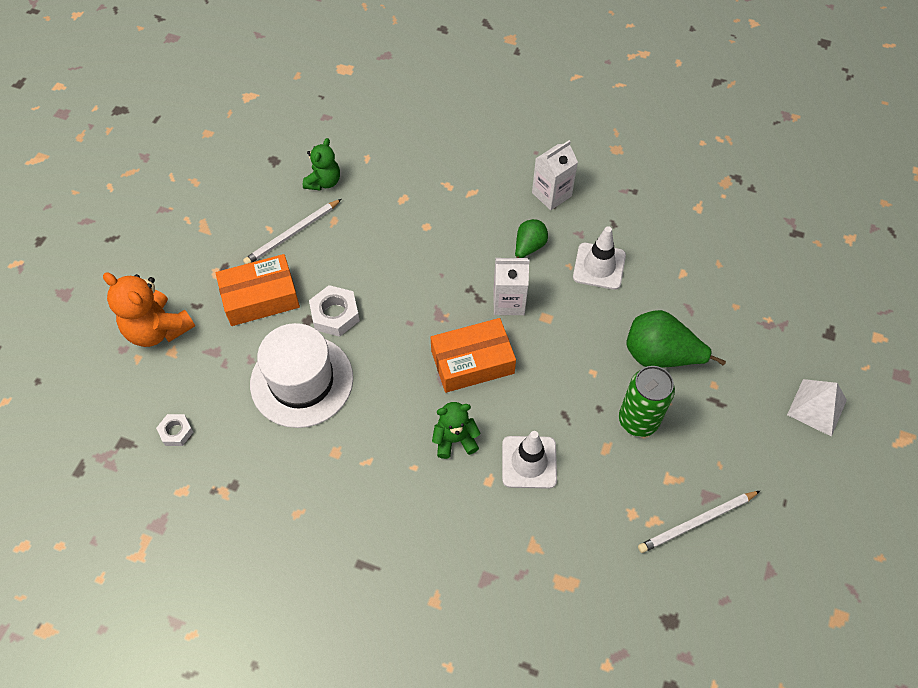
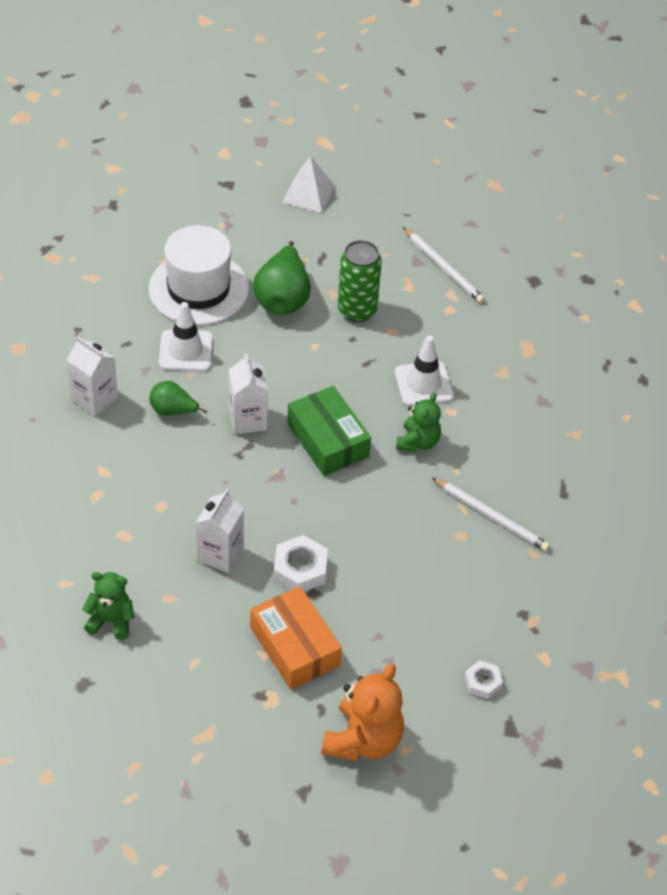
camera: 105 degrees left, 10 degrees down
(292, 234) = (197, 636): white pencil -> white pencil (491, 516)
(302, 381) = (390, 582): white hat -> white hat (198, 289)
(367, 260) = (220, 554): none -> white carton
(455, 439) = (418, 442): green teddy bear -> green teddy bear turned 135 degrees counterclockwise
(472, 362) = (328, 440): orange box -> green box

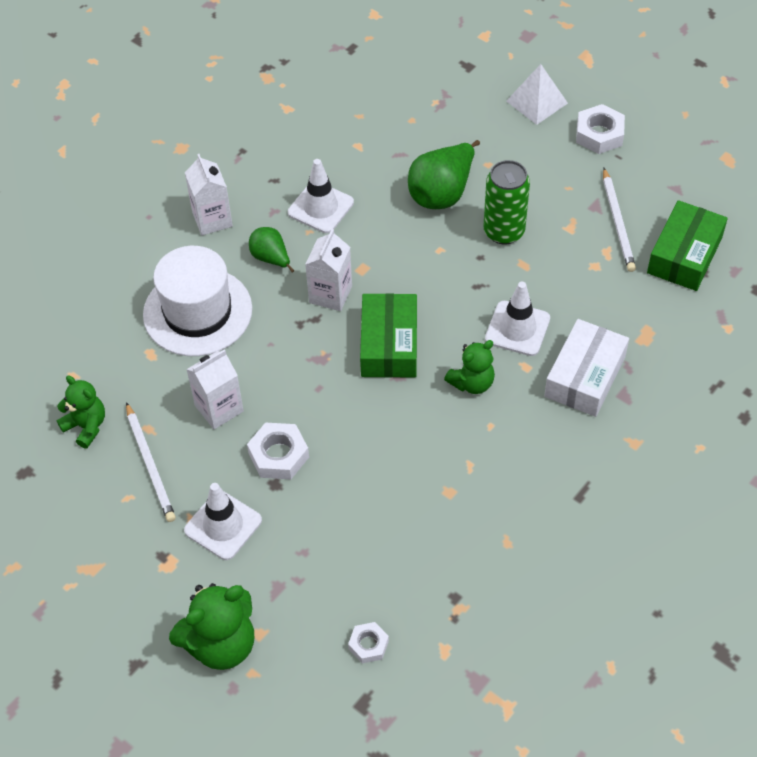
camera: 35 degrees right, 5 degrees up
(198, 289) = (372, 154): white hat -> white hat (197, 312)
(295, 646) = (223, 525): orange box -> white traffic cone
(363, 740) = (221, 644): orange teddy bear -> green teddy bear
(379, 202) = (599, 134): none -> white nut
(491, 516) = (491, 487): white pencil -> white pencil (150, 465)
(503, 399) = (585, 376): none -> white box
(513, 273) = (684, 255): none -> green box

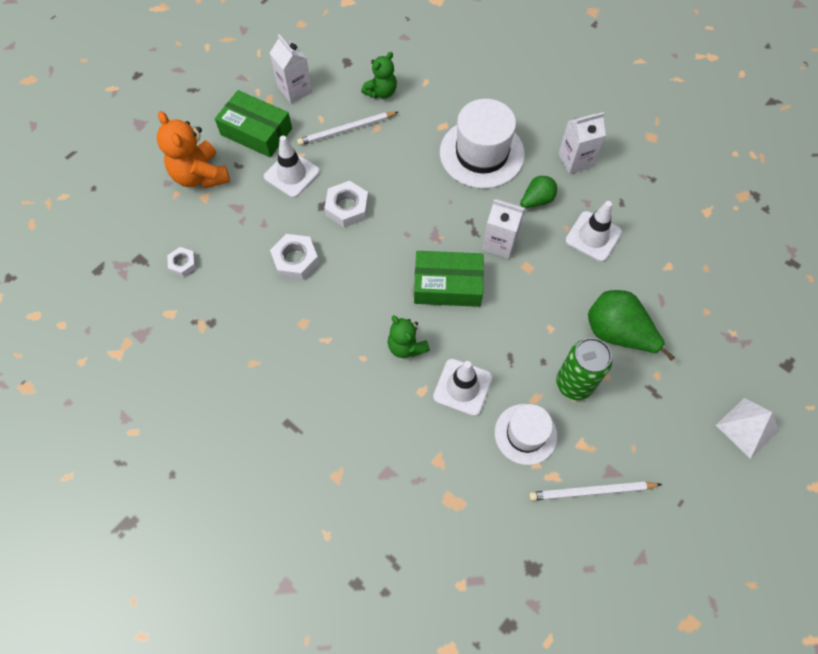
camera: 90 degrees right, 10 degrees up
(219, 408) = (391, 169): white carton -> white carton (295, 90)
(221, 644) = (200, 175): green teddy bear -> orange teddy bear
(564, 274) = (525, 434): none -> white hat
(585, 376) = (409, 440): white box -> none
(599, 134) = (709, 486): white nut -> white nut (295, 260)
(684, 255) = (552, 554): green box -> green box (256, 132)

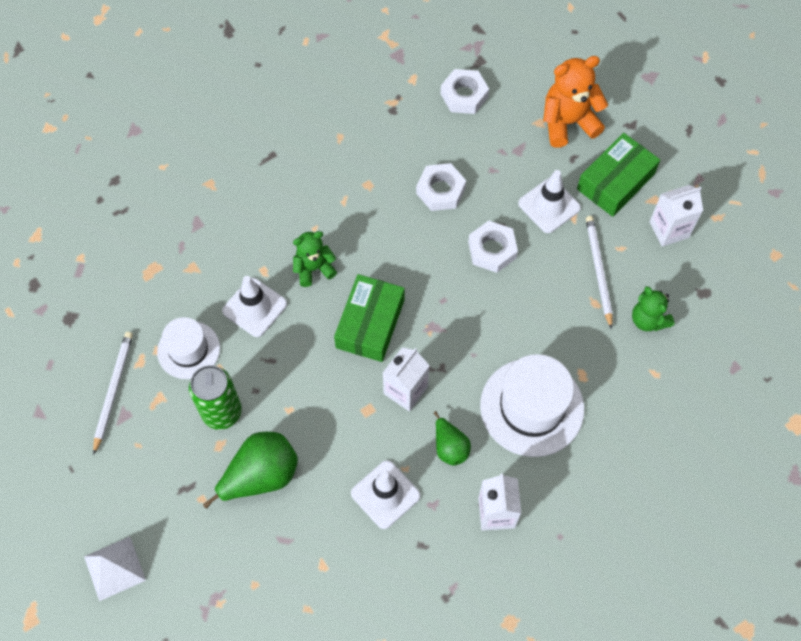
camera: 105 degrees right, 0 degrees up
(183, 264) = (464, 95): white nut -> white nut, size x1.61

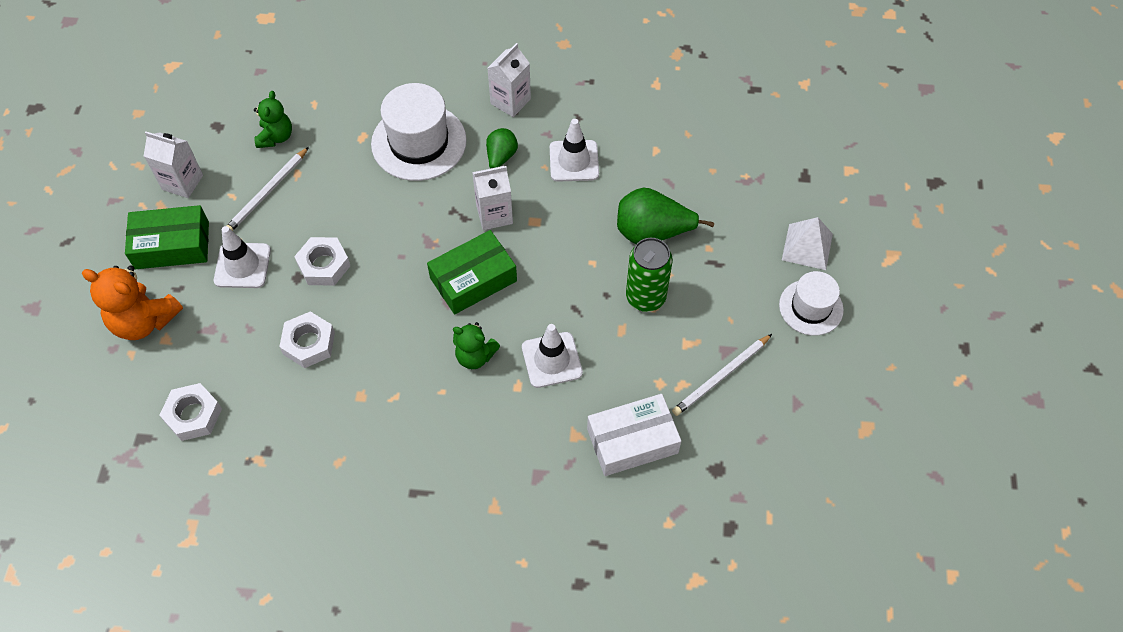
camera: 140 degrees left, 5 degrees down
(147, 293) = (632, 441): none -> white box
(188, 350) = (634, 365): white hat -> white hat (811, 307)

